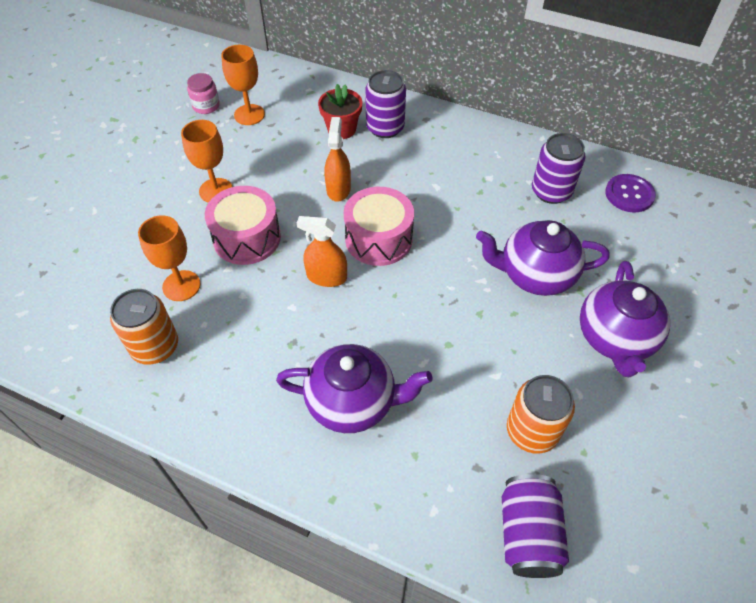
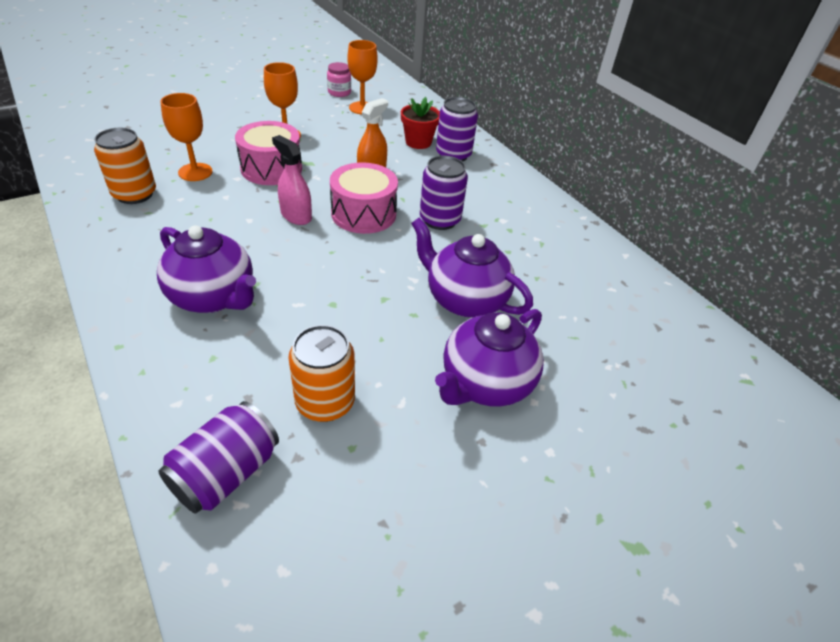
camera: 30 degrees right, 10 degrees down
(326, 277) = (296, 216): orange spray bottle -> pink spray bottle
(551, 191) = (549, 254): purple can -> purple can (440, 220)
(629, 194) = (625, 291): purple button -> none

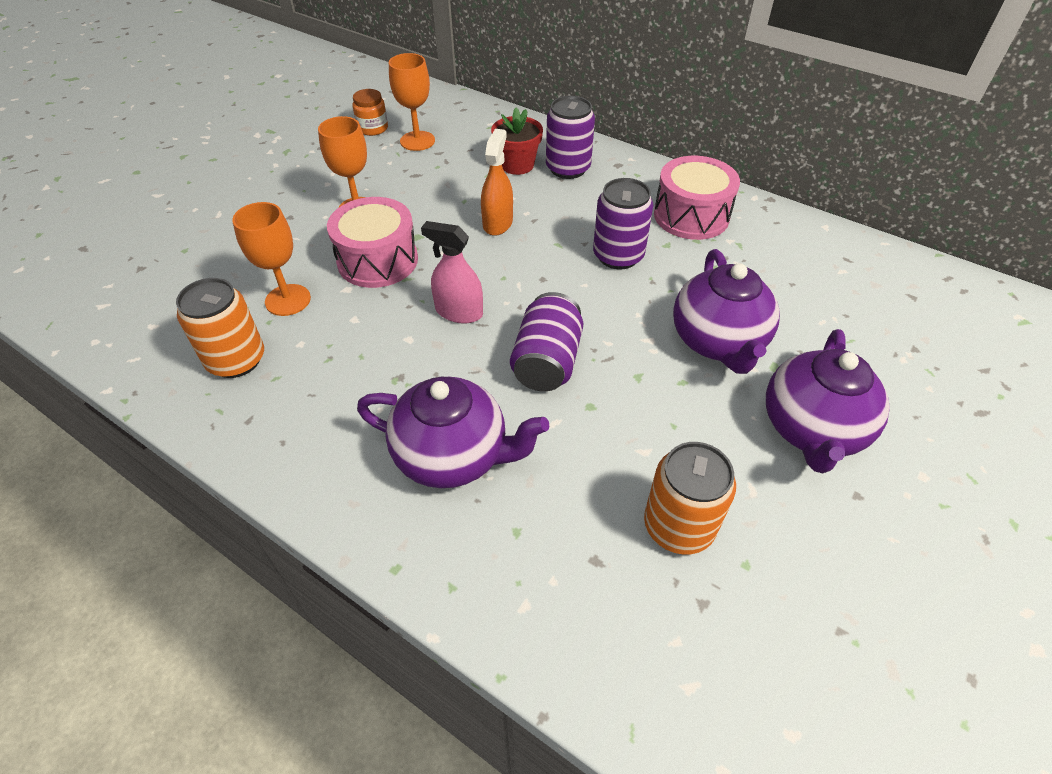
camera: 20 degrees left, 5 degrees up
(226, 473) = (647, 659): purple can -> purple can (547, 362)
(339, 92) = (373, 128): pink jar -> orange jar
(363, 213) = (531, 279): pink drum -> pink drum (691, 216)
(464, 299) = (718, 342): purple teapot -> purple teapot turned 105 degrees counterclockwise

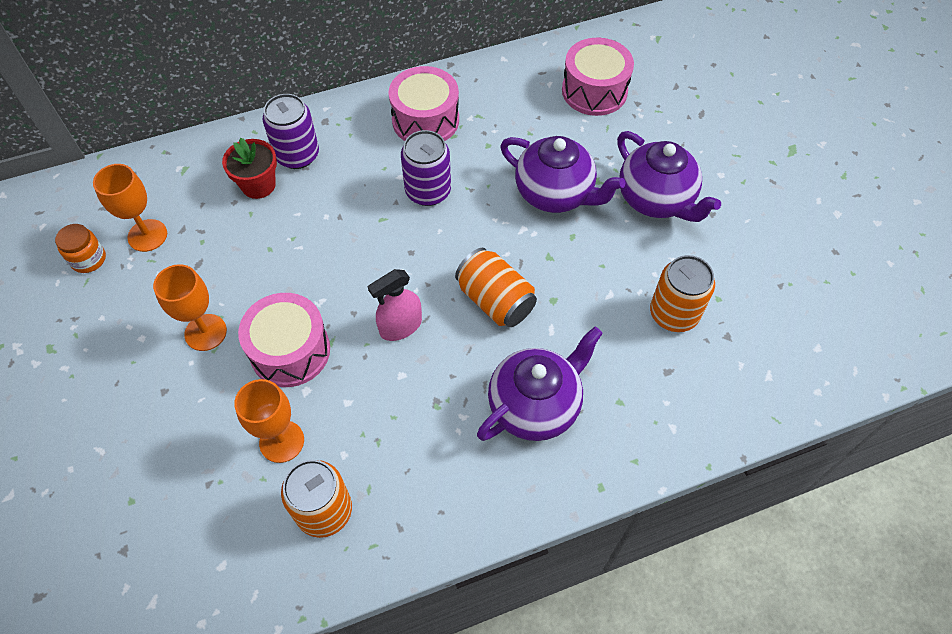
camera: 55 degrees left, 10 degrees up
(497, 223) = (321, 242): orange spray bottle -> none
(547, 362) = (495, 300): purple can -> orange can
(881, 307) = (594, 91): none -> pink drum

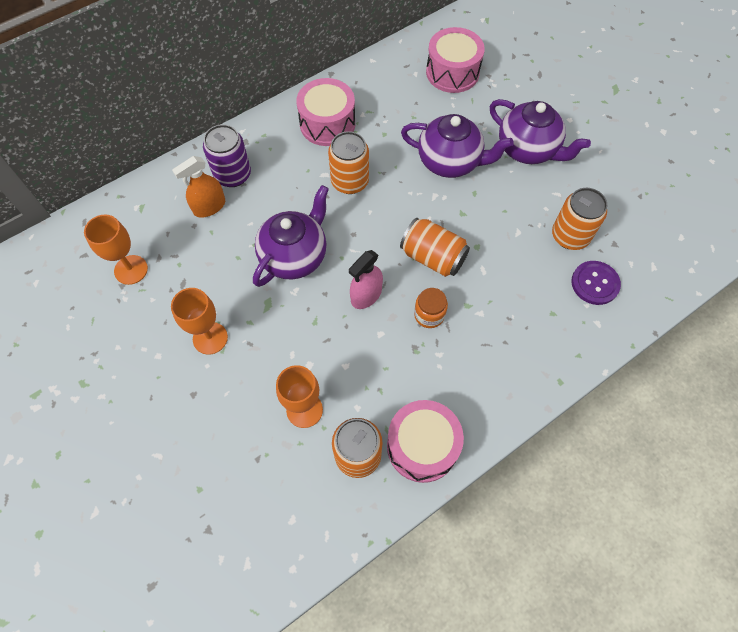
camera: 15 degrees left, 5 degrees up
(88, 259) = (87, 301): orange jar -> orange jar (429, 315)
(258, 185) = (209, 207): red flower pot -> orange spray bottle
(290, 351) = (285, 336): pink drum -> pink drum (422, 446)
(428, 191) = (350, 181): purple can -> orange can
(535, 405) = (491, 331): purple teapot -> purple teapot (295, 256)
(685, 378) = (595, 283): none -> purple button

